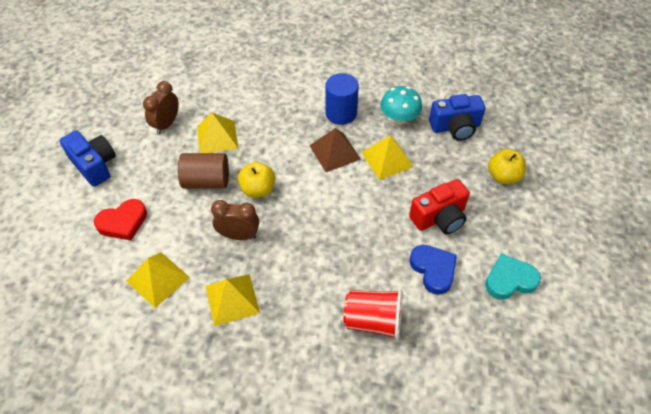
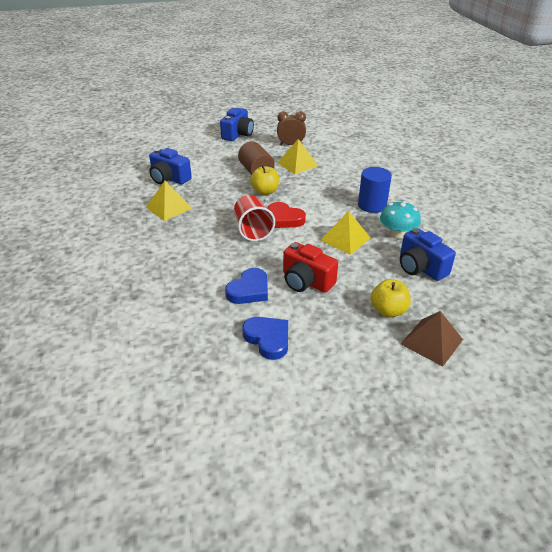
camera: 65 degrees right, 15 degrees down
(123, 222) = (203, 155): red heart -> red heart (284, 219)
(158, 279) = (169, 178): yellow pyramid -> blue camera
(239, 235) = (220, 195): brown clock -> none
(334, 152) = (329, 213): brown pyramid -> brown pyramid (431, 341)
(373, 321) = (183, 270): red cup -> red cup (252, 229)
(509, 280) = (268, 339): turquoise heart -> blue heart

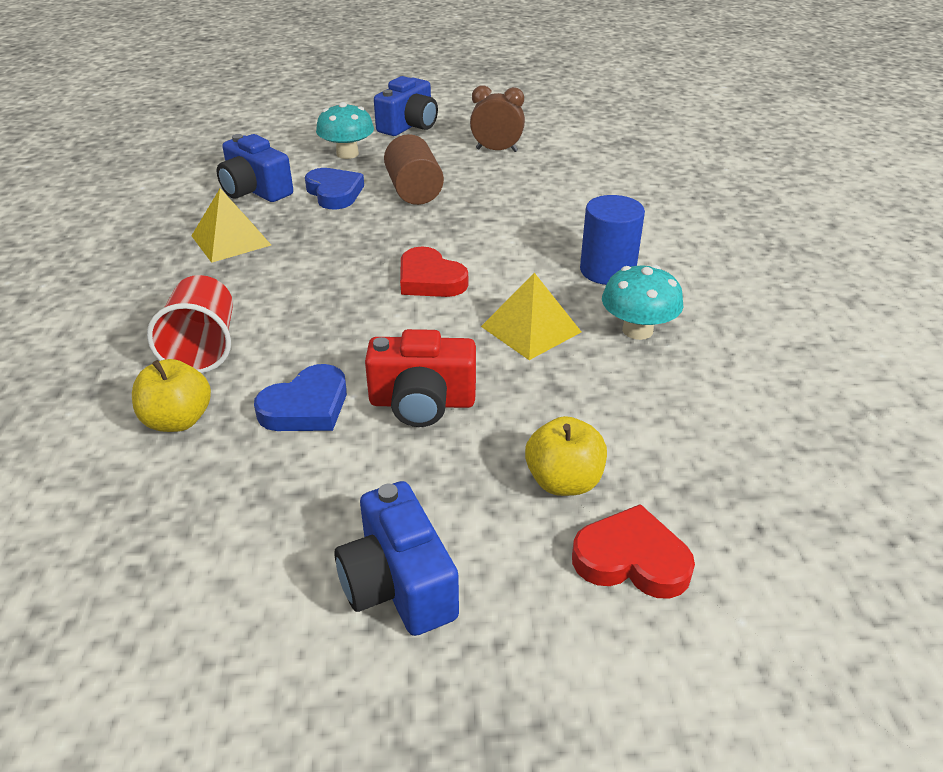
camera: 10 degrees right, 0 degrees up
(211, 153) = (347, 154): none -> turquoise mushroom
(252, 229) = (362, 294): red cup -> red cup (203, 348)
(265, 191) = (415, 227): yellow apple -> yellow apple (178, 420)
(268, 339) = (299, 508): blue heart -> blue heart (334, 193)
(297, 164) = (494, 184): yellow pyramid -> none
(306, 281) = (422, 402): red camera -> red camera turned 45 degrees counterclockwise
(420, 267) = (661, 401): blue camera -> blue camera (398, 584)
(431, 341) = (631, 559): brown pyramid -> red heart

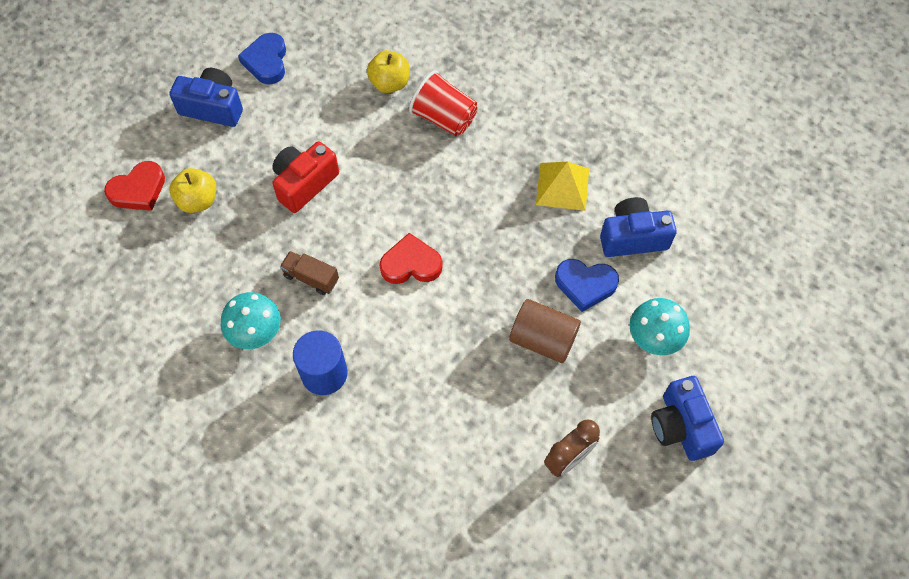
camera: 130 degrees right, 25 degrees up
(306, 407) = (349, 135): blue heart -> blue heart (266, 61)
(531, 329) = (311, 278): yellow pyramid -> brown truck

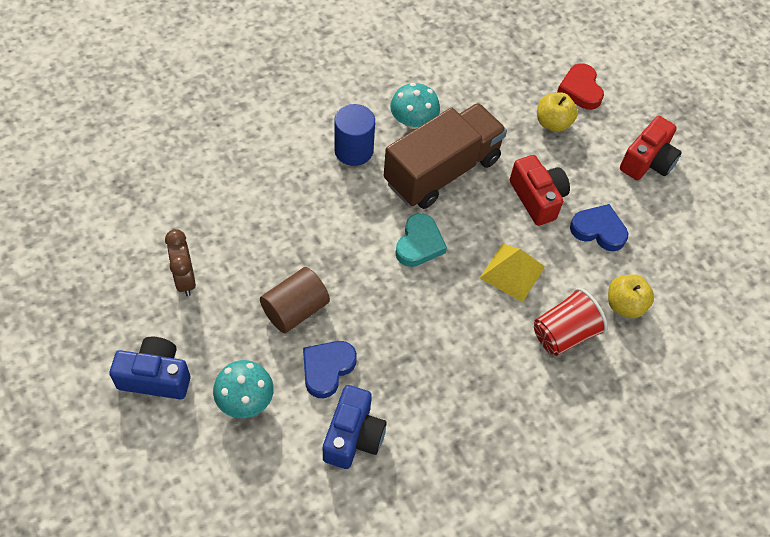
camera: 110 degrees right, 5 degrees down
(213, 107) = (647, 161): blue camera -> red camera
(266, 61) = (687, 216): blue heart -> blue heart (598, 230)
(311, 278) = (442, 171): brown truck -> brown truck, size x2.47
(411, 264) = (419, 244): red heart -> turquoise heart
(562, 186) = (439, 401): yellow pyramid -> yellow pyramid (512, 272)

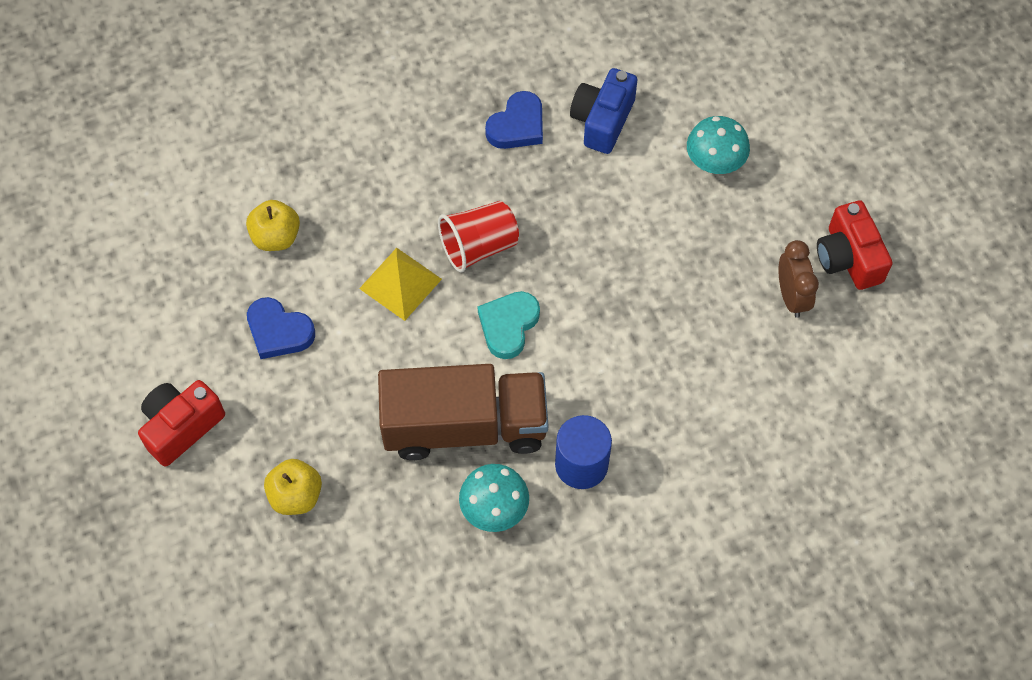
camera: 170 degrees left, 5 degrees up
(155, 377) = (812, 190): blue camera -> none
(295, 310) = (661, 253): brown cylinder -> none
(327, 369) = (627, 187): blue heart -> blue heart (517, 125)
(442, 171) = (465, 426): brown truck -> brown truck turned 150 degrees counterclockwise
(537, 198) = (346, 379): red camera -> red camera (848, 258)
(564, 334) = (356, 209): red cup -> red cup (479, 246)
(580, 89) = (239, 552): red heart -> none

